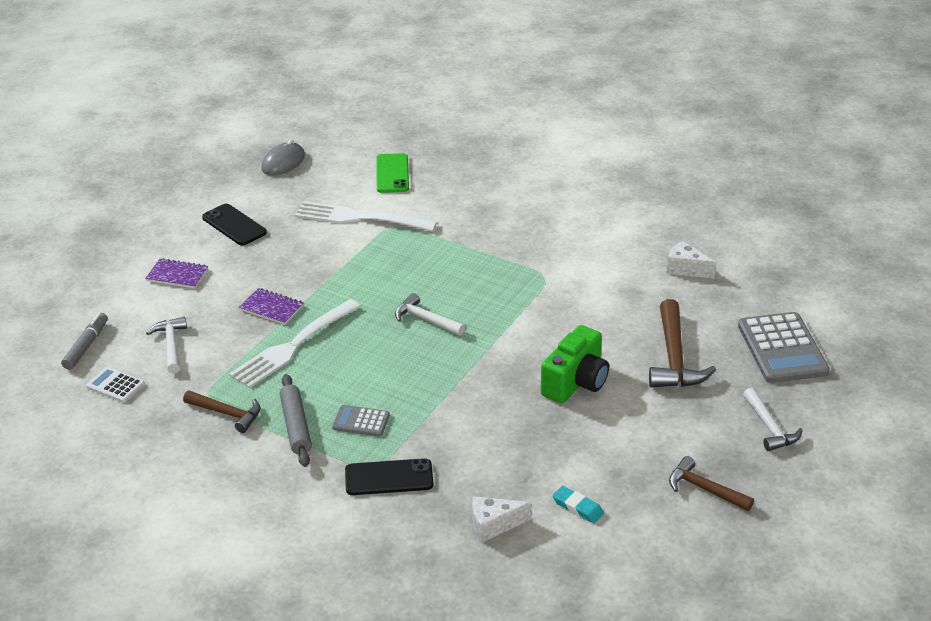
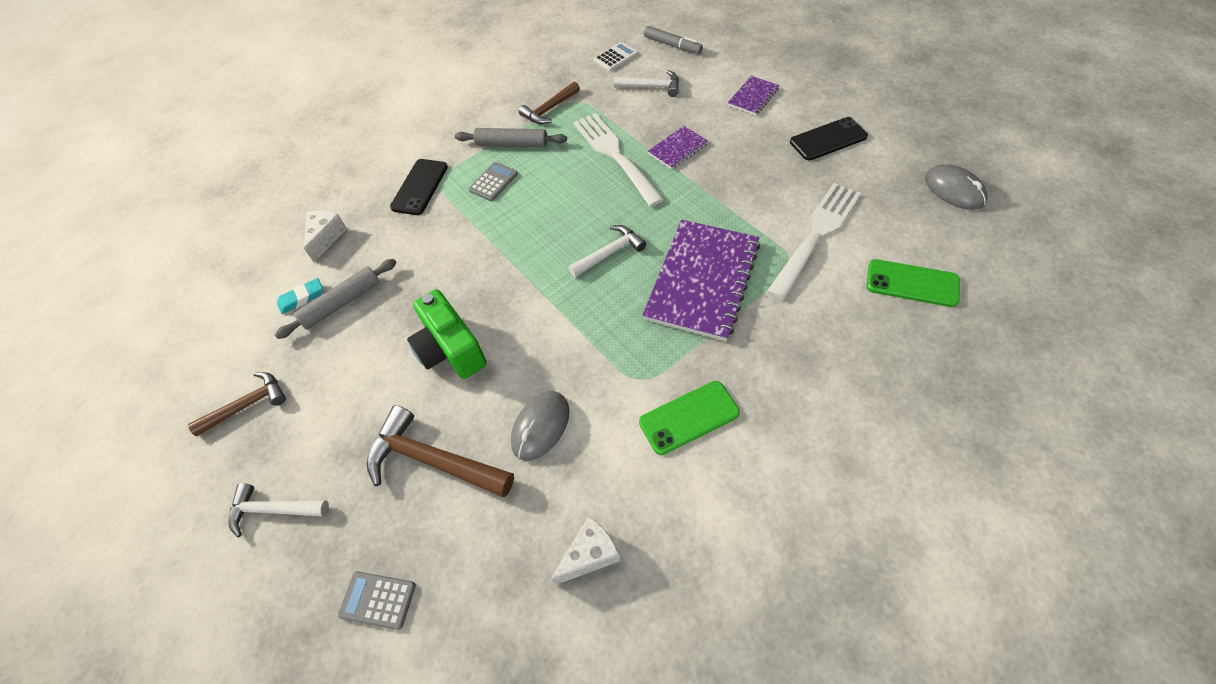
camera: 115 degrees right, 20 degrees up
(434, 265) = (702, 281): none -> purple notebook
(562, 249) = (689, 417): none -> green phone
(567, 474) = (341, 303): none -> grey rolling pin
(613, 313) = (540, 426): none -> grey mouse
(782, 349) = (378, 600): grey calculator -> grey calculator, size x0.51

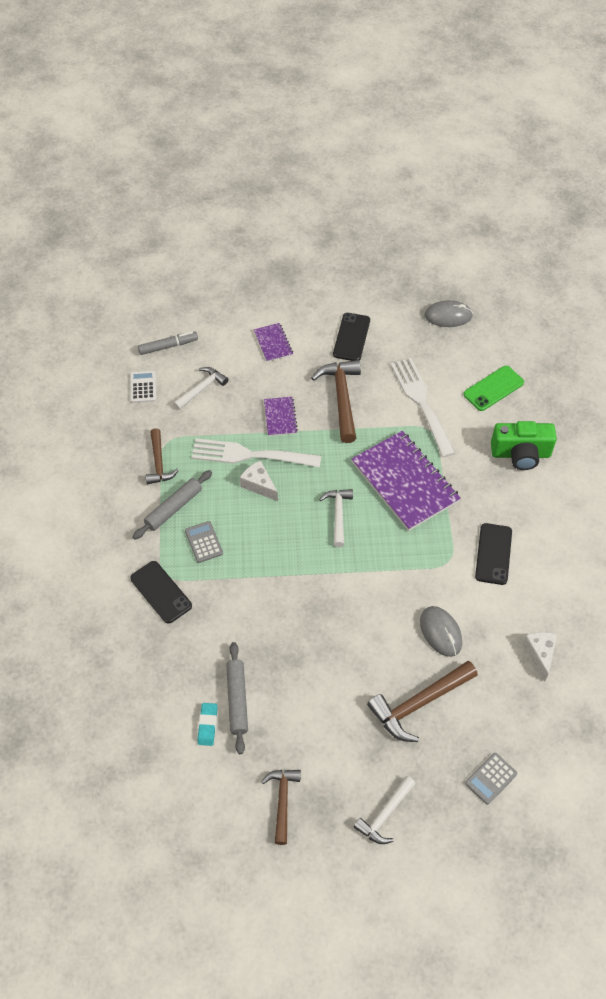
camera: 60 degrees left, 0 degrees up
(326, 238) = (156, 682): white cheese -> white cheese (259, 485)
(450, 349) = (340, 651): green camera -> green camera (520, 454)
(689, 417) = (493, 554): green phone -> black phone
(748, 175) = (342, 398): none -> brown hammer

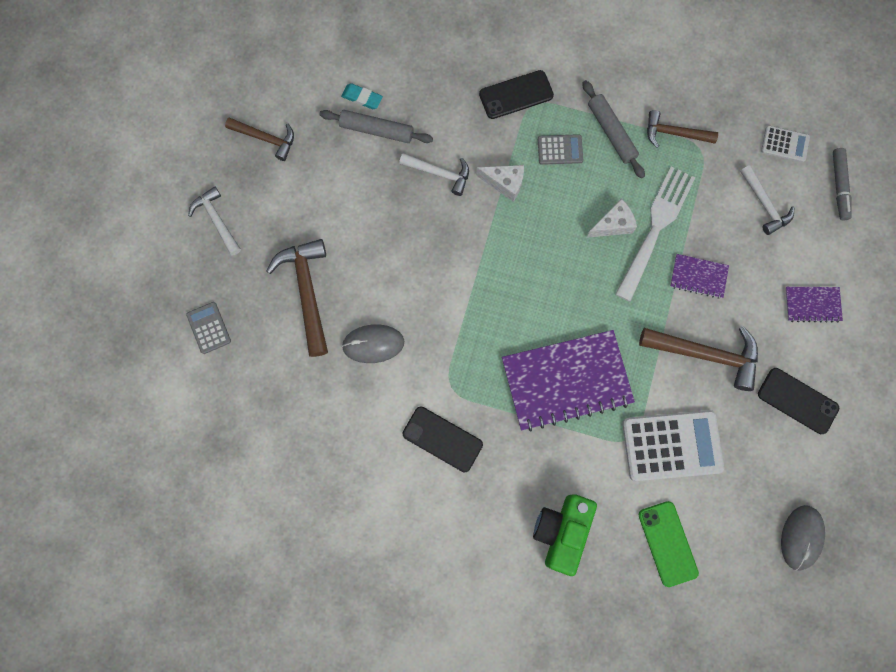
camera: 110 degrees right, 20 degrees up
(338, 515) = (547, 293): white hammer -> white hammer (439, 173)
(421, 403) = (671, 445): white fork -> white calculator
(540, 654) = (310, 434): white cheese -> white cheese (504, 183)

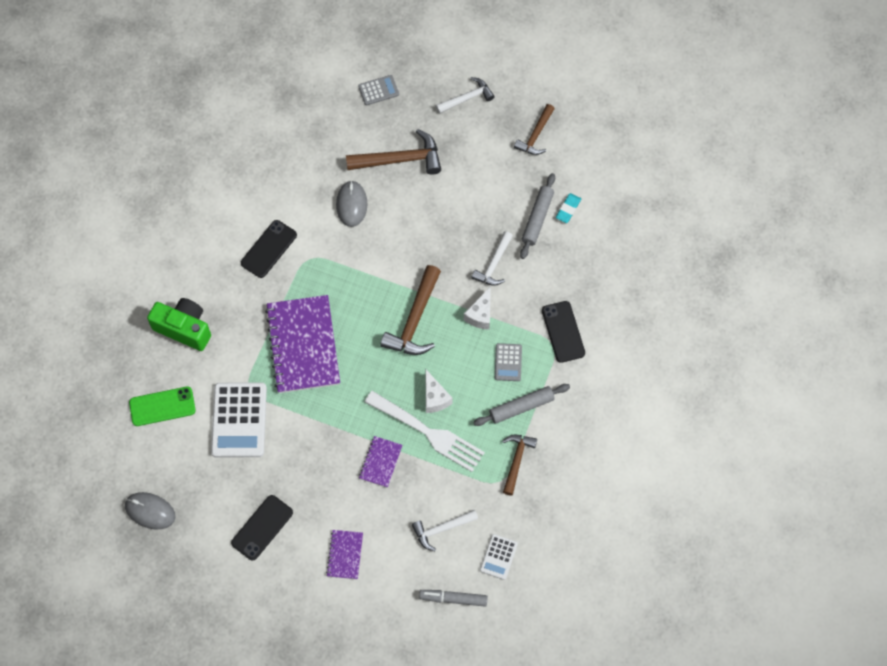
camera: 95 degrees right, 10 degrees down
(705, 355) = (311, 458): brown hammer -> brown hammer (414, 320)

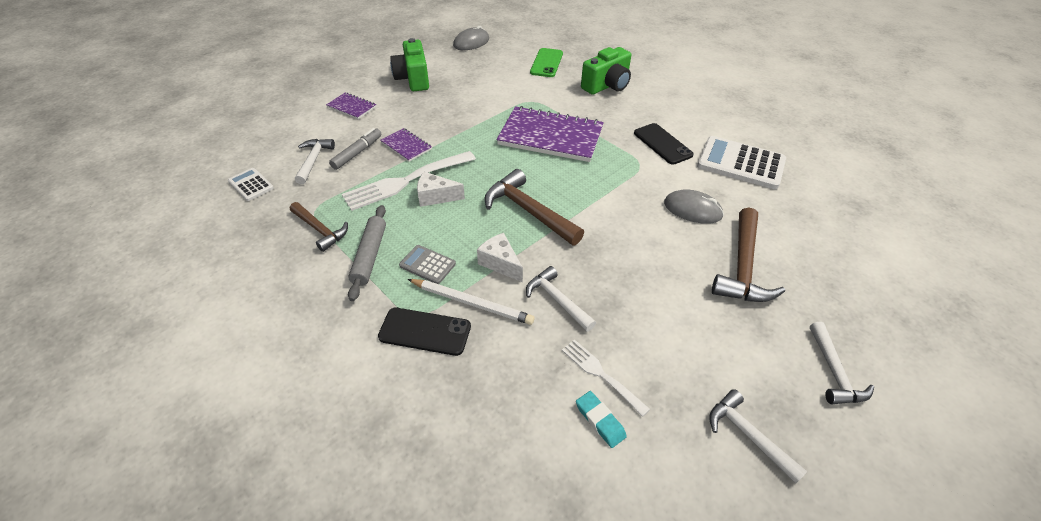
camera: 115 degrees right, 20 degrees down
(239, 420) = (507, 90): white calculator -> white calculator (740, 163)
(262, 527) = (413, 79): black phone -> green camera
(378, 90) = (856, 282): grey calculator -> none
(453, 599) = (252, 148): grey marker -> grey marker (357, 153)
(525, 315) = (472, 303): none -> white pencil
(535, 135) = (748, 435): brown hammer -> white hammer
(537, 219) = (601, 374): grey rolling pin -> white fork

